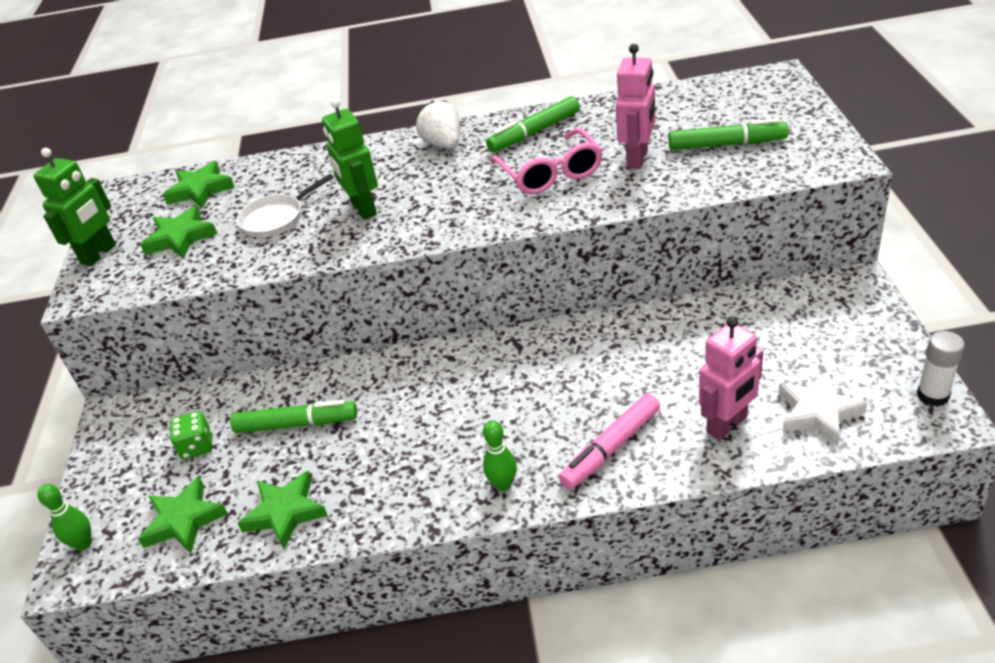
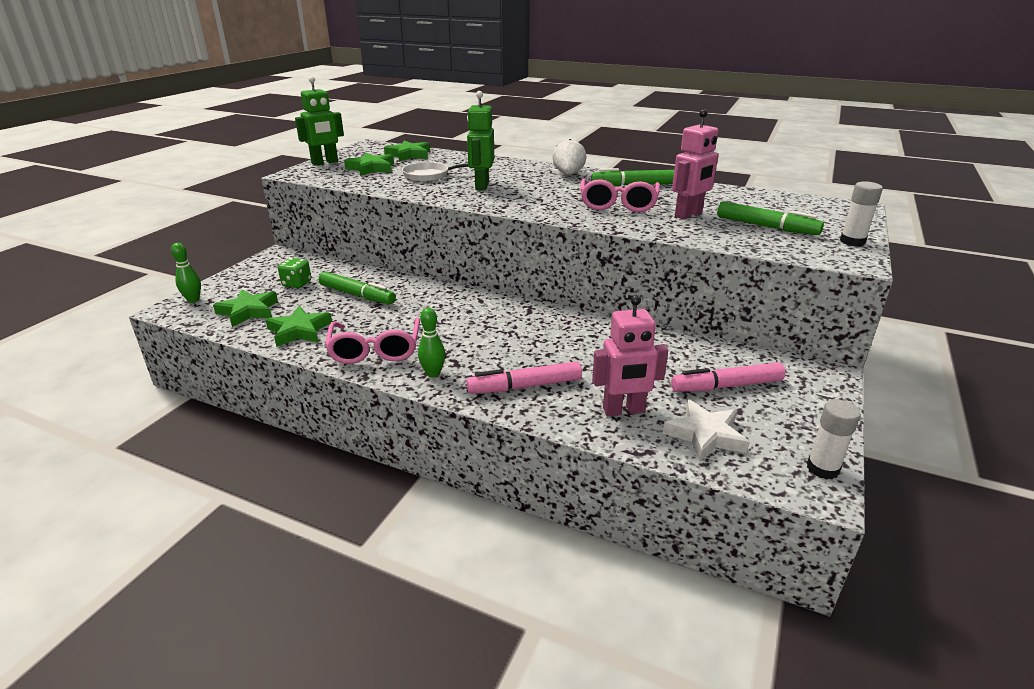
camera: 25 degrees right, 10 degrees down
(406, 489) = (375, 350): none -> pink glasses
(788, 344) = (727, 386): none -> pink marker
(818, 133) = (852, 242): none -> white glue stick

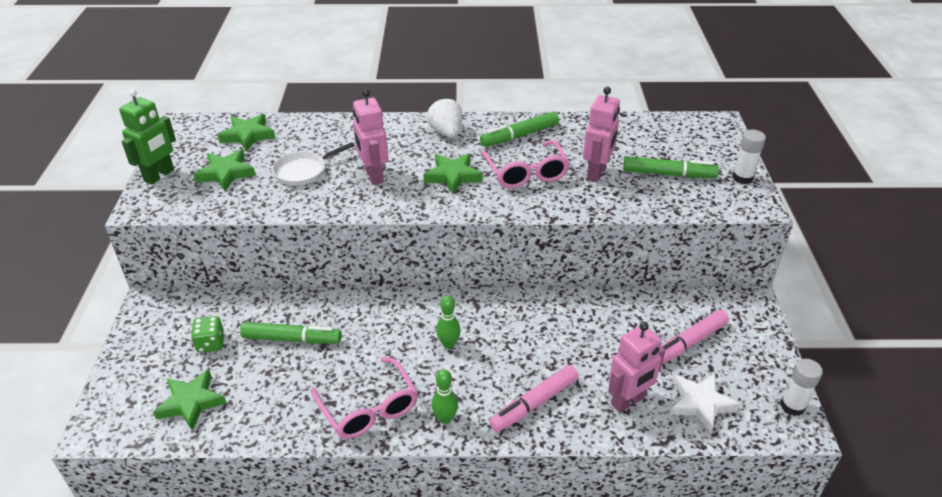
camera: 25 degrees left, 10 degrees up
(193, 300) = (109, 407): green bowling pin -> green bowling pin (448, 344)
(299, 331) = (271, 410): green star -> green star (453, 176)
(481, 186) = (373, 176): green robot -> pink robot

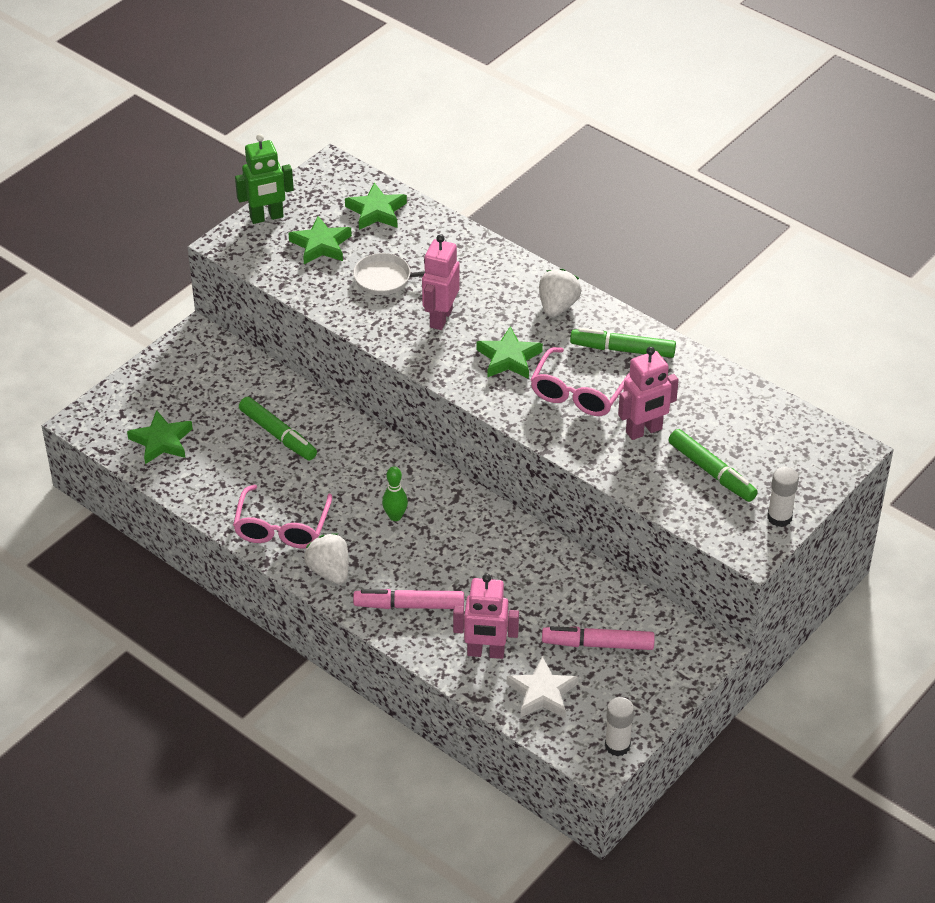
camera: 40 degrees right, 5 degrees up
(211, 343) = (215, 400): green dice -> none
(445, 418) = (329, 571): green bowling pin -> white strawberry

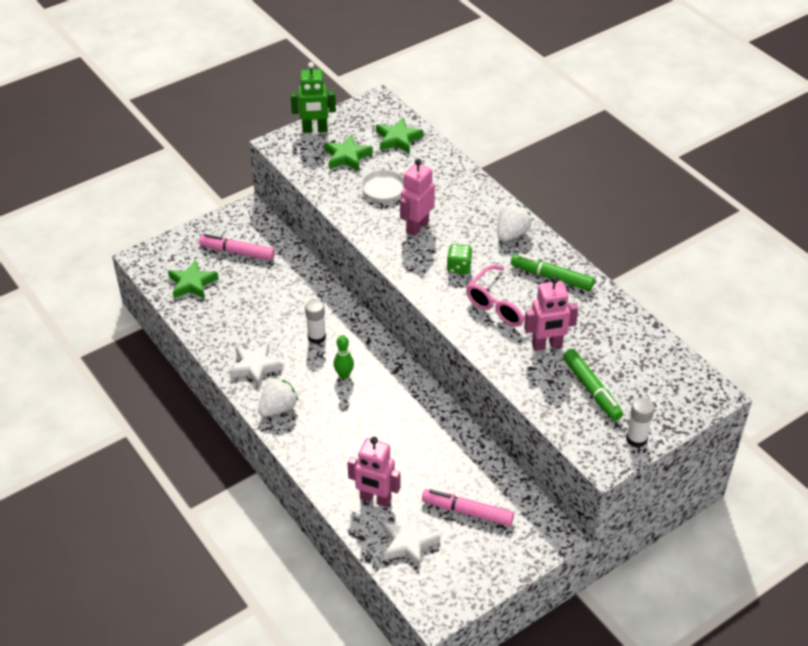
camera: 15 degrees right, 0 degrees up
(278, 434) = (279, 295): green marker -> none
(282, 528) = (255, 366): pink glasses -> white star
(329, 571) = (278, 408): white strawberry -> white strawberry turned 60 degrees clockwise
(409, 605) = (329, 448): pink marker -> pink marker (237, 252)
(509, 358) = (459, 267): green star -> green dice
(617, 745) = (454, 601): white glue stick -> white glue stick (316, 337)

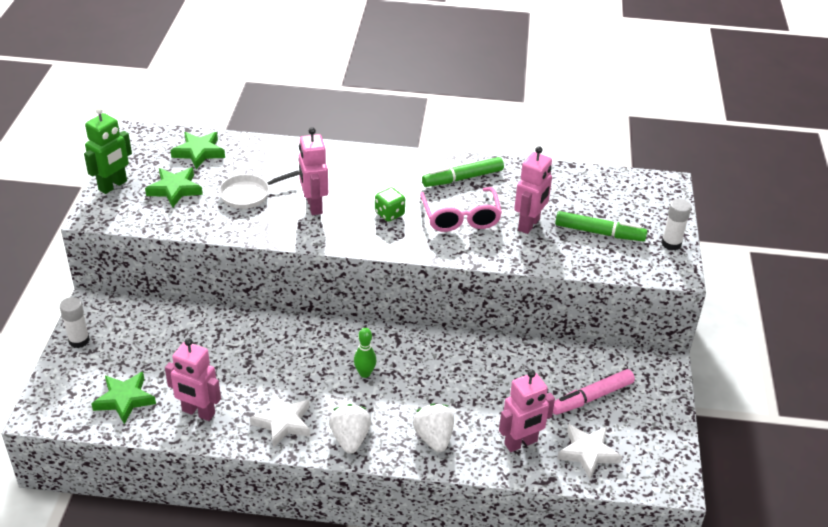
camera: 50 degrees left, 5 degrees down
(219, 322) = (198, 412): none -> pink robot
(237, 252) = (131, 346): pink marker -> none
(316, 337) = (301, 362): white glue stick -> white glue stick (79, 340)
(511, 234) = (391, 167): white strawberry -> white strawberry (434, 438)

